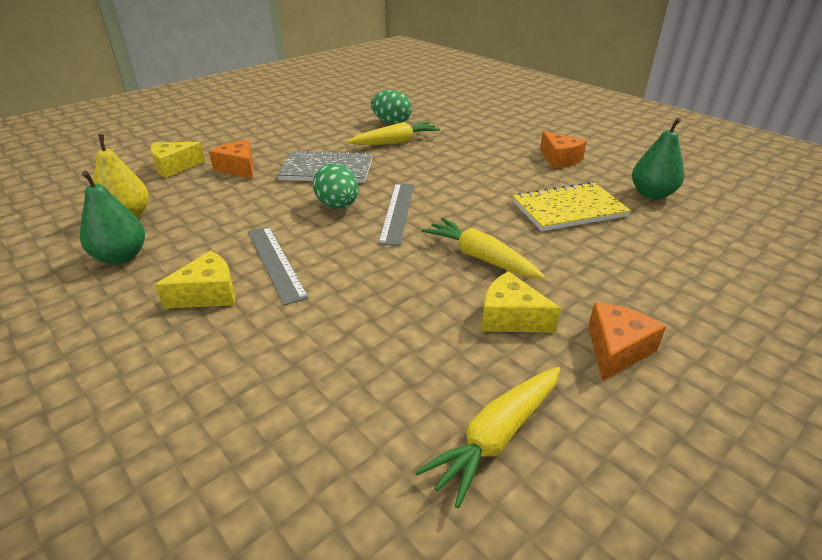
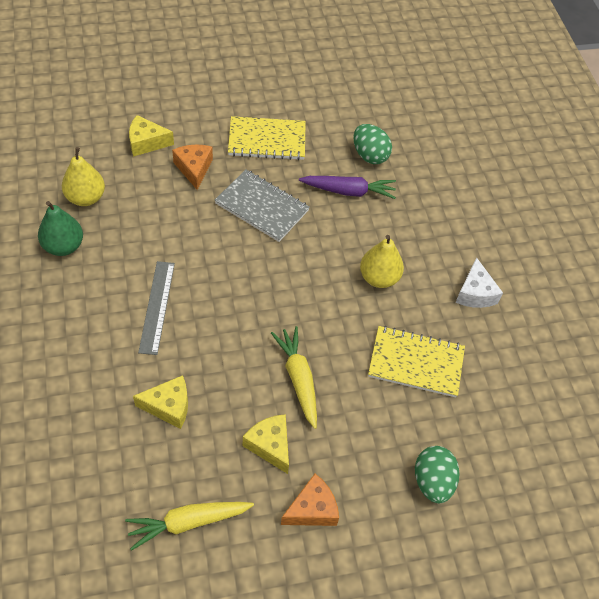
camera: 25 degrees right, 20 degrees up
(208, 294) = (99, 316): yellow cheese -> yellow cheese (169, 406)
(295, 137) = (267, 140): none -> yellow notebook
(338, 206) = (239, 262): green egg -> green egg (432, 481)
(395, 142) = (348, 191): yellow carrot -> purple carrot
(397, 212) = (278, 294): grey ruler -> none
(475, 175) = (379, 278): none -> yellow pear
(559, 159) = (475, 293): orange cheese -> white cheese
(651, 194) = (507, 383): green pear -> none

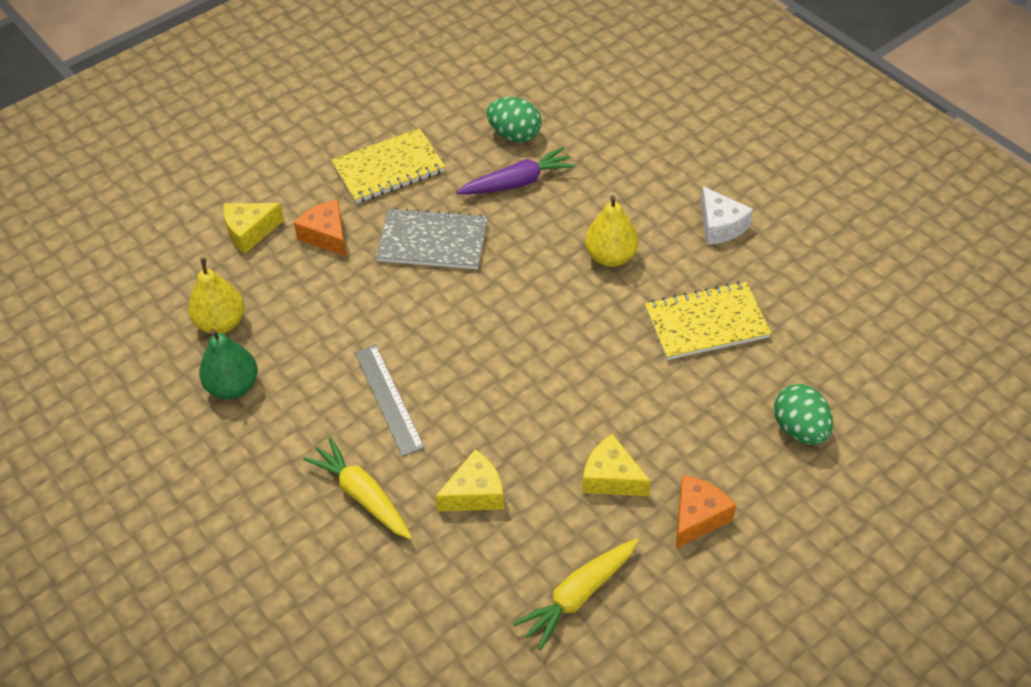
camera: 20 degrees left, 5 degrees down
(298, 379) = (595, 398): yellow carrot -> yellow carrot (362, 496)

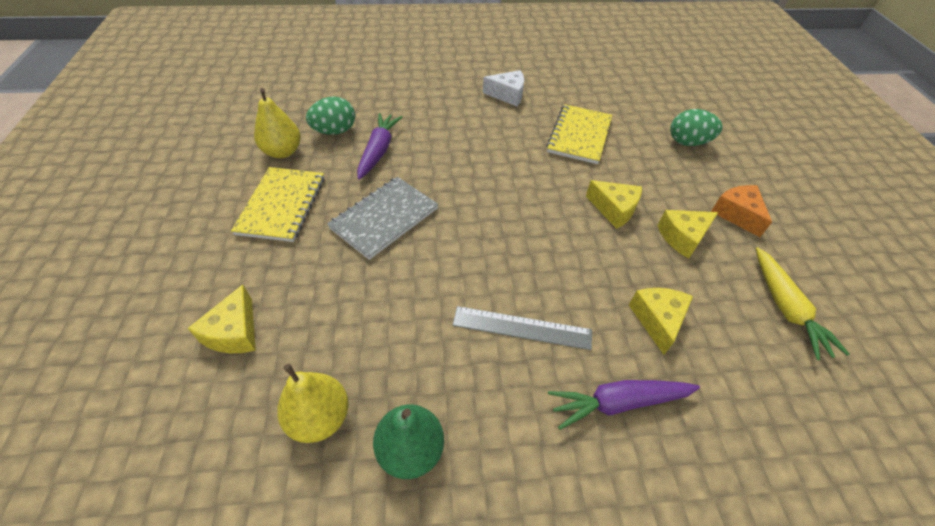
camera: 60 degrees left, 0 degrees up
(326, 236) = (305, 278): orange cheese -> none
(362, 496) = (618, 403): yellow carrot -> purple carrot
(603, 404) = (614, 209): none -> yellow cheese
(610, 256) = (489, 145): yellow pear -> yellow pear (283, 152)

